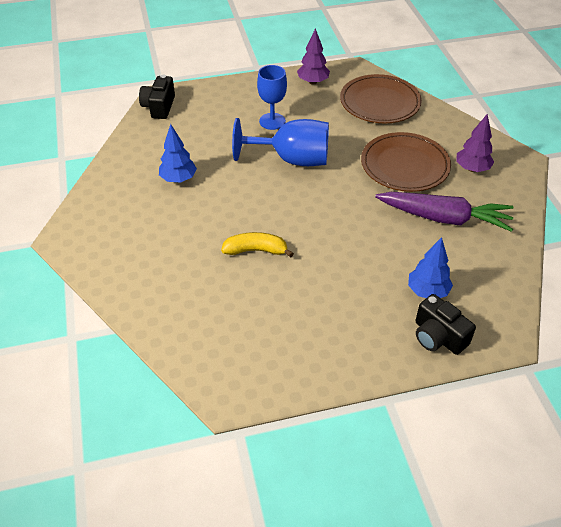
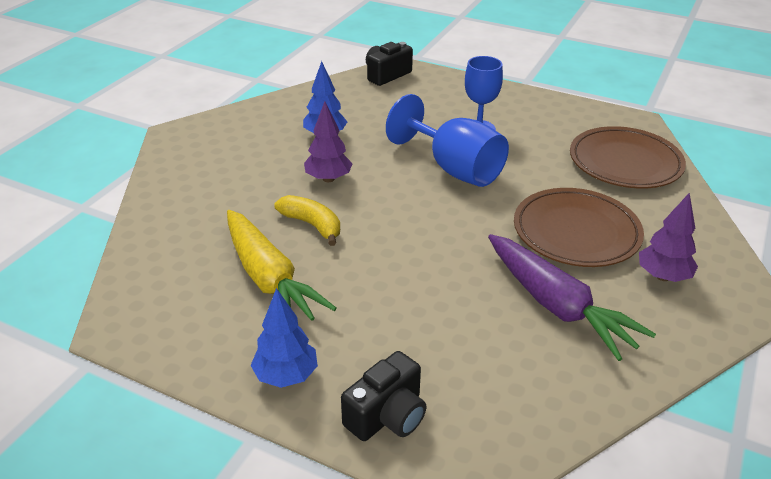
camera: 40 degrees right, 10 degrees down
(277, 303) = (269, 279): none -> yellow carrot
(313, 82) = (569, 114): purple tree -> purple tree (328, 179)
(427, 291) = (436, 364): blue tree -> blue tree (286, 376)
(438, 336) = (387, 415): black camera -> black camera turned 135 degrees counterclockwise

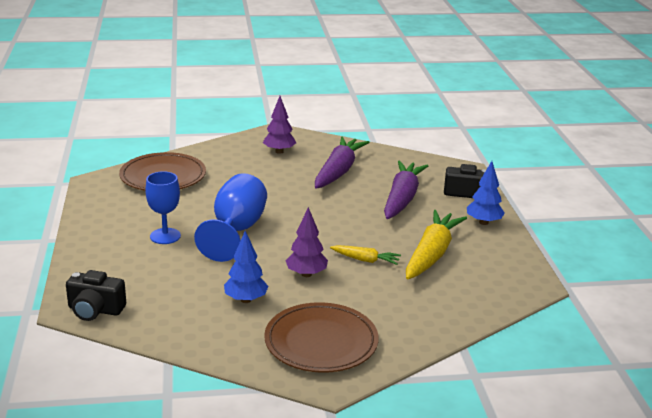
camera: 125 degrees left, 10 degrees down
(312, 225) = (365, 260): yellow banana -> yellow carrot
(424, 328) = (402, 199): none -> purple carrot
(576, 232) = (265, 178): brown plate -> brown plate (321, 342)

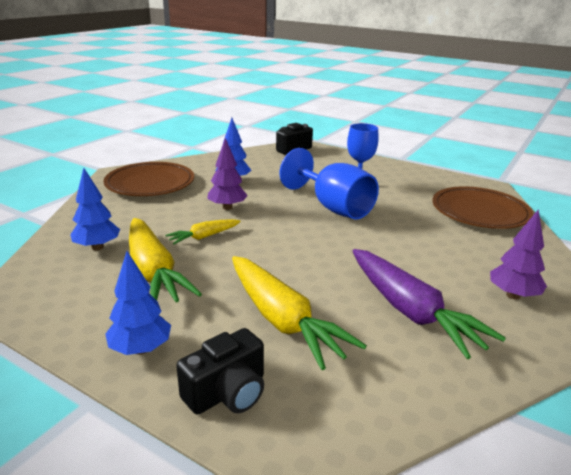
camera: 130 degrees right, 0 degrees up
(402, 199) = (282, 320): purple carrot -> yellow carrot
(447, 292) = (97, 247): none -> blue tree

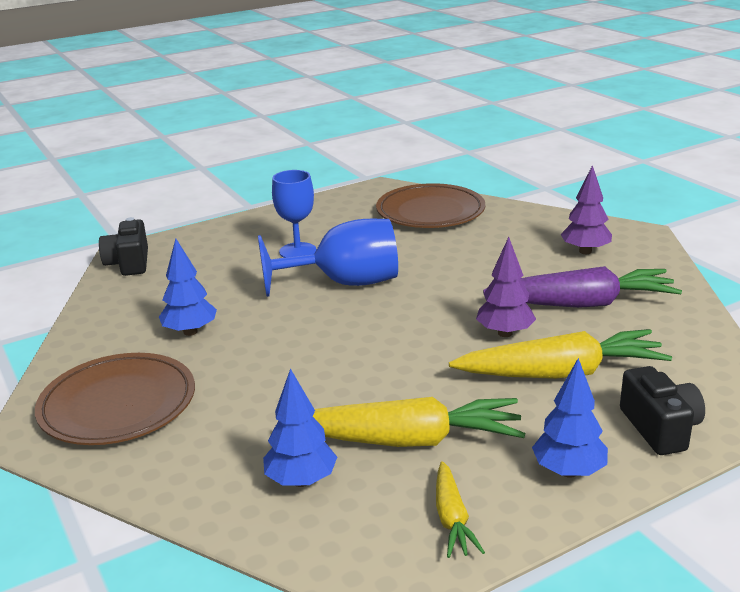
camera: 60 degrees left, 0 degrees up
(204, 237) = (344, 387): yellow carrot -> yellow carrot (452, 518)
(227, 207) = (274, 353): purple tree -> purple tree (505, 333)

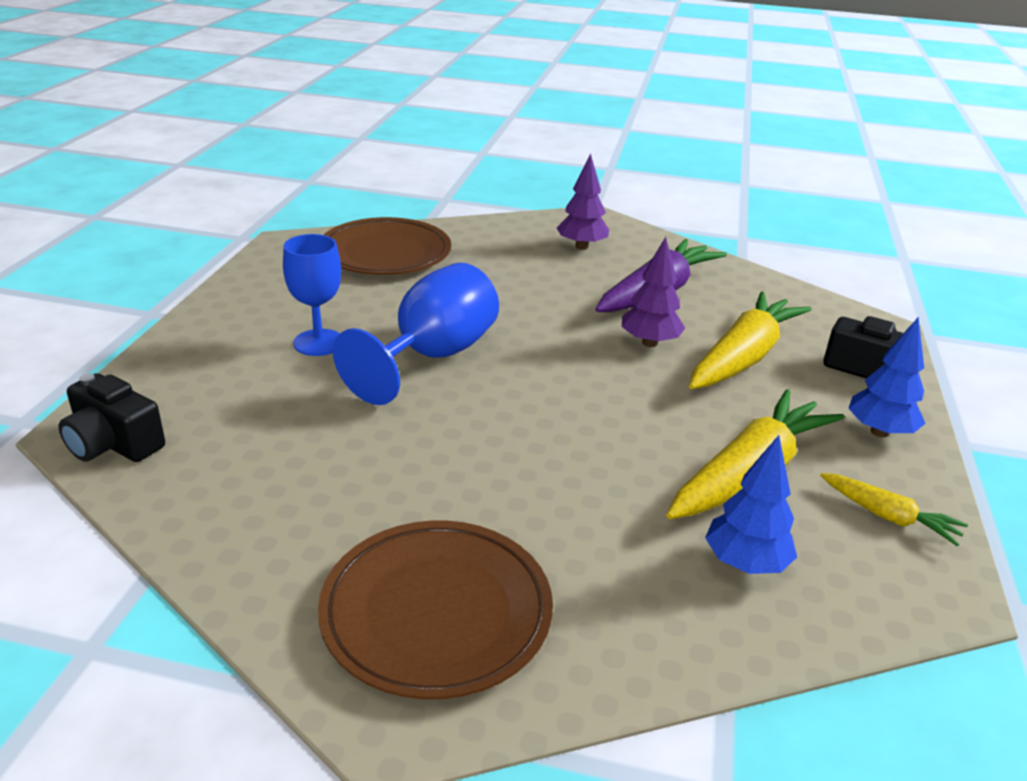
camera: 50 degrees left, 5 degrees up
(190, 332) = (361, 485): blue tree -> none

